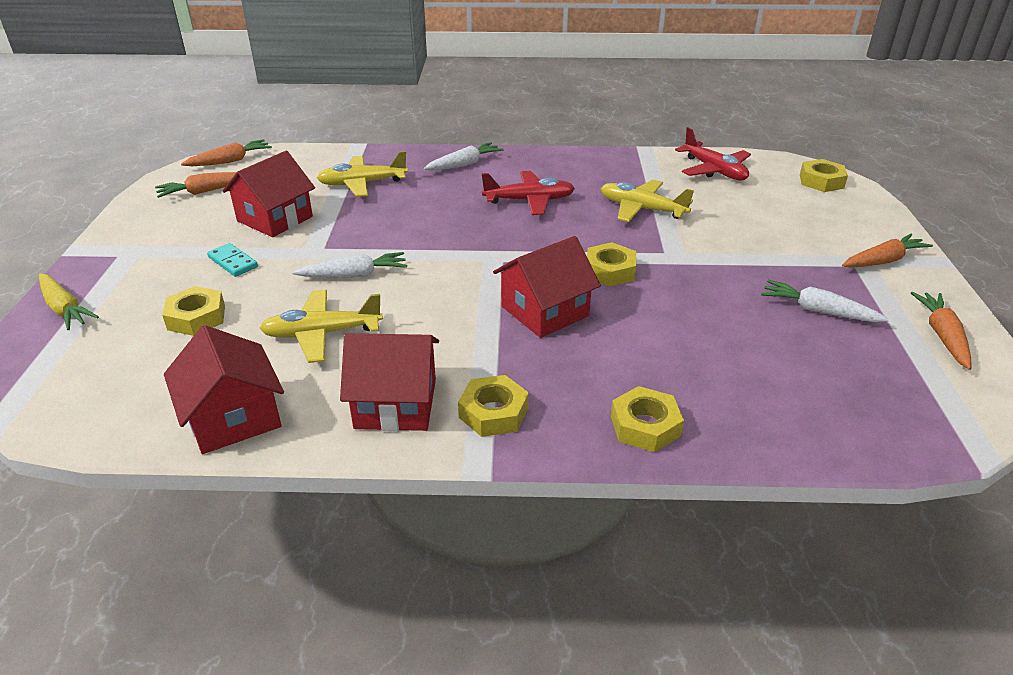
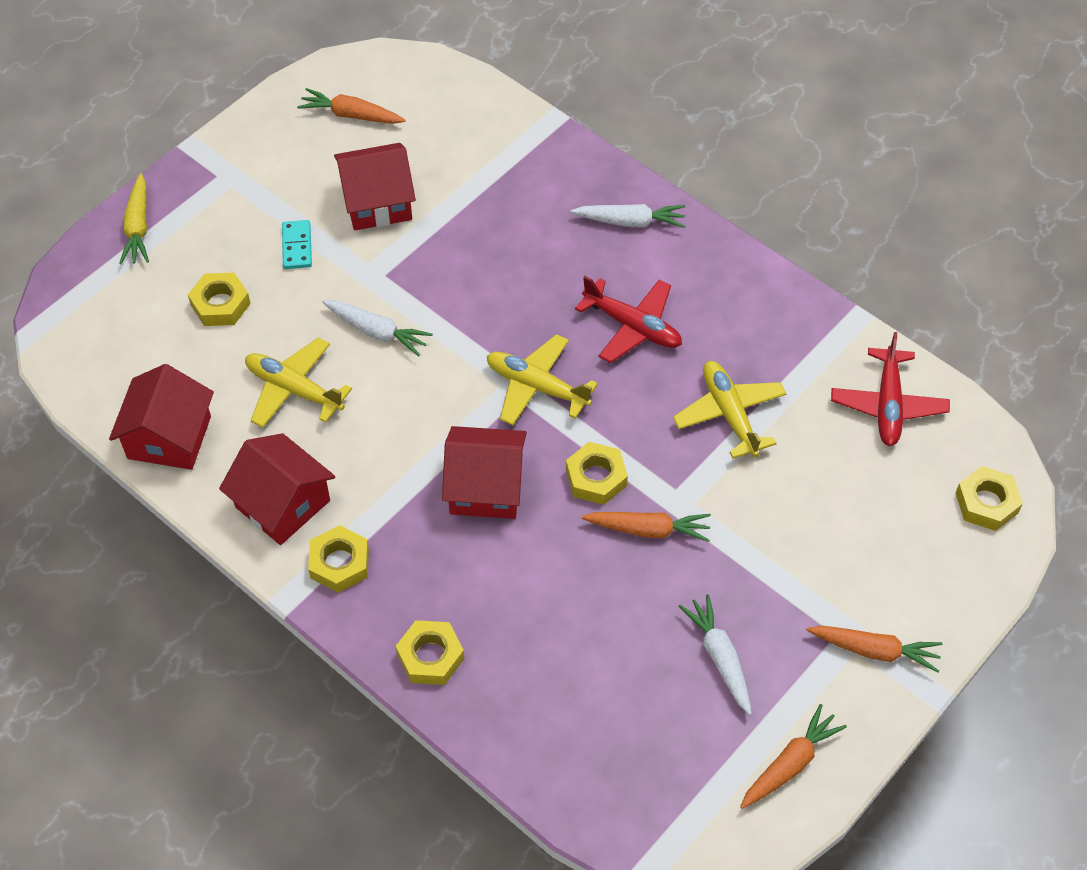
camera: 40 degrees right, 20 degrees up
(230, 161) = (410, 71): orange carrot -> orange carrot (648, 529)
(362, 184) = (500, 193): yellow plane -> yellow plane (536, 387)

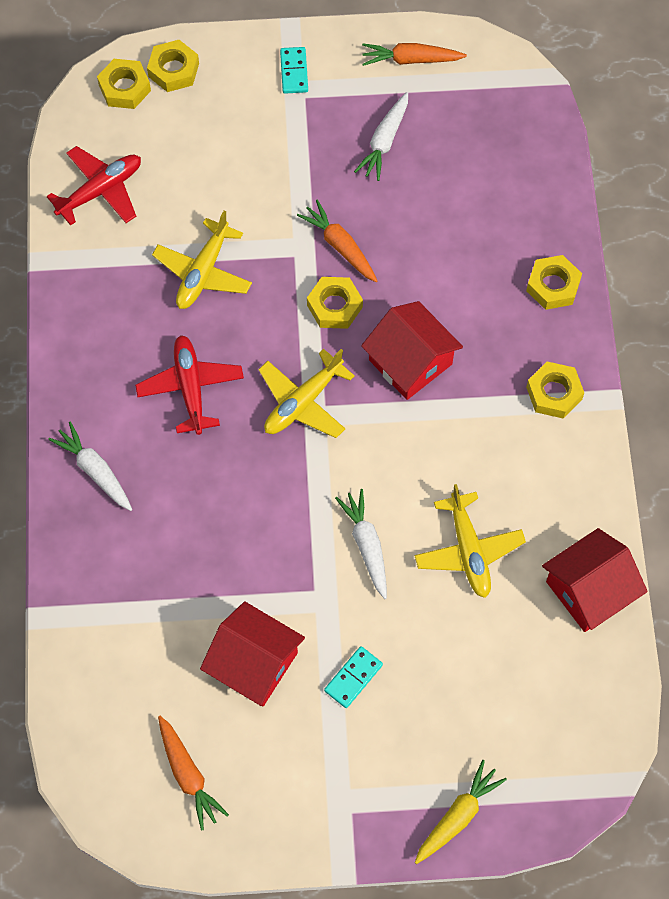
camera: 135 degrees left, 10 degrees up
(220, 304) = (457, 676): yellow nut -> yellow nut (173, 70)
(282, 503) = (554, 468): red house -> none
(536, 387) = (303, 402): yellow plane -> yellow plane turned 60 degrees clockwise
(874, 650) = (294, 72): orange carrot -> turquoise domino

